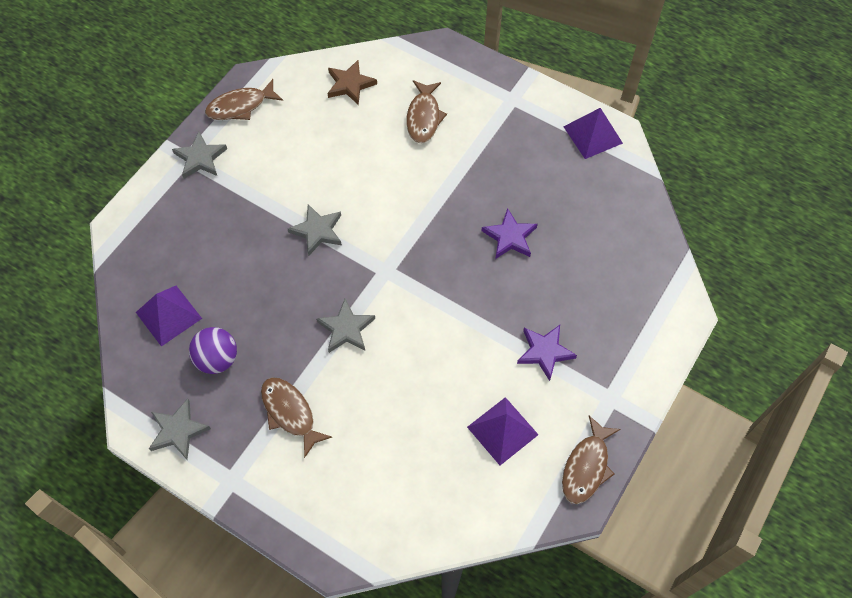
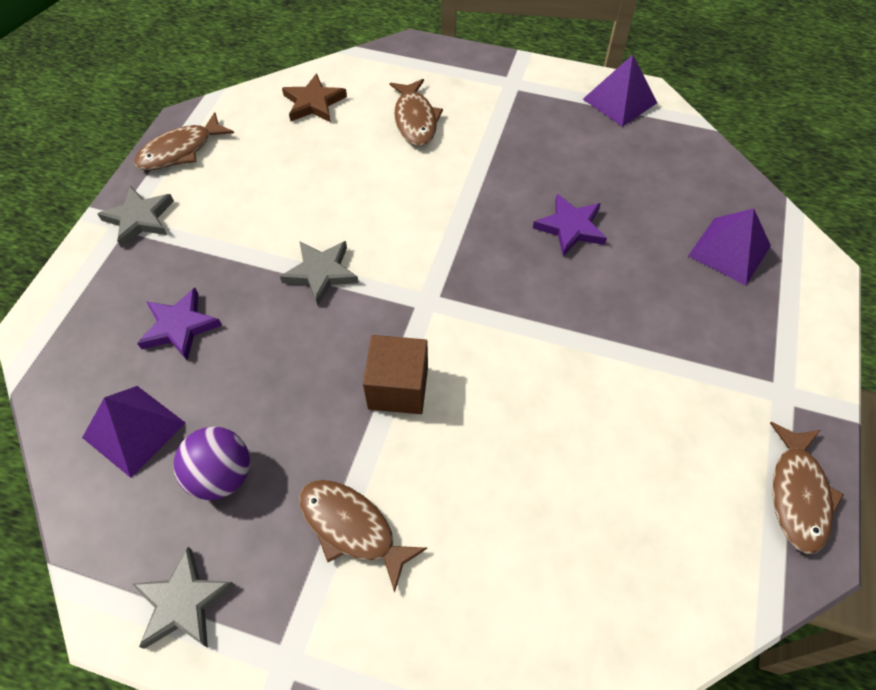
camera: 15 degrees left, 5 degrees down
(346, 329) = (398, 388): grey star -> brown cube
(502, 430) = (663, 474): purple pyramid -> purple pyramid (729, 250)
(544, 352) = (673, 354): purple star -> purple star (179, 326)

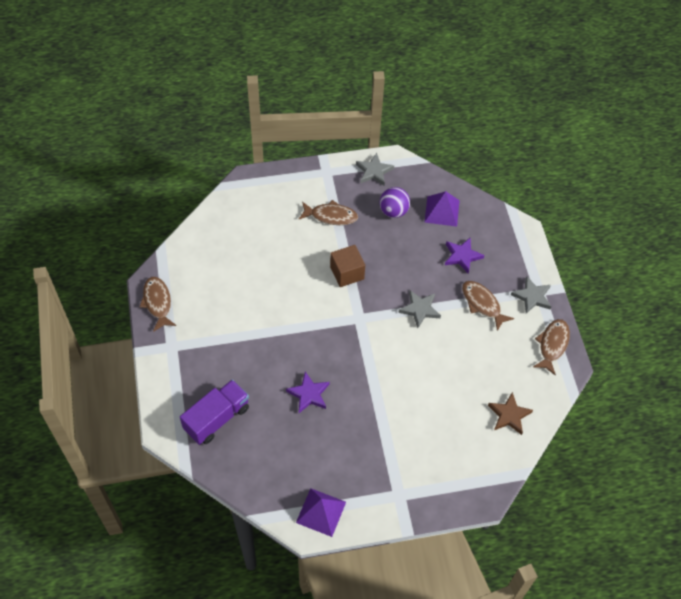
camera: 150 degrees right, 0 degrees up
(415, 120) = (439, 431): brown fish -> brown fish (482, 304)
(729, 250) = (217, 418): purple pyramid -> purple truck

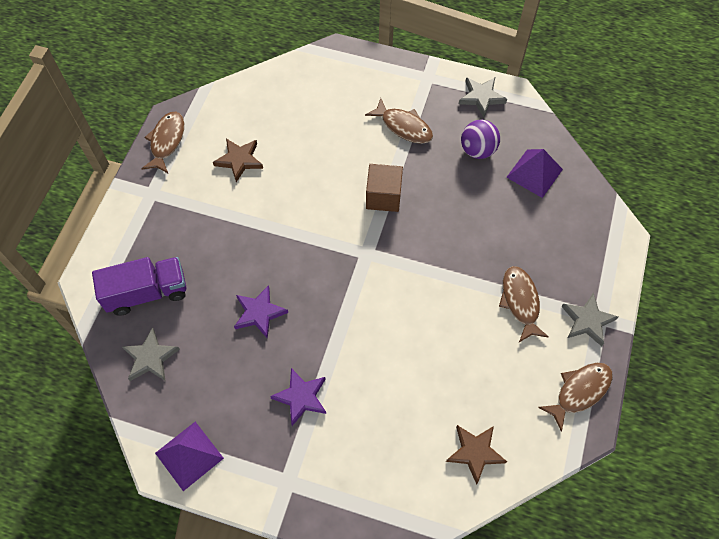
camera: 30 degrees right, 5 degrees up
(224, 292) = (239, 160): none -> brown star
(420, 309) = (442, 274): grey star -> grey star (150, 358)
(462, 256) = (528, 235): purple star -> purple star (301, 397)

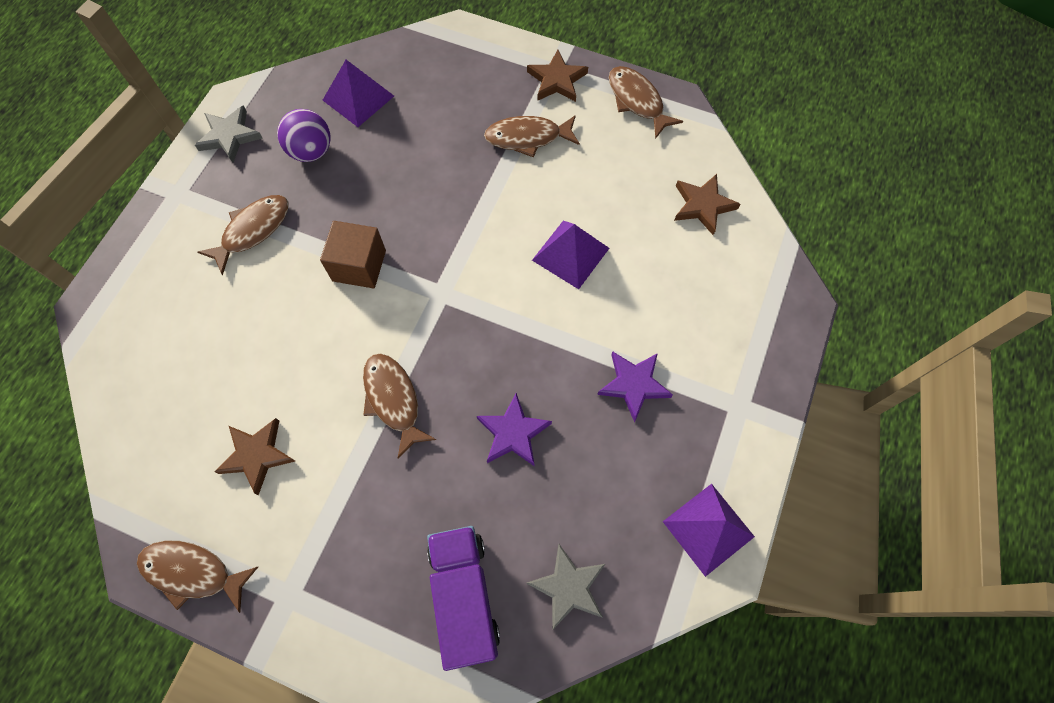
camera: 85 degrees left, 5 degrees up
(280, 233) = (393, 400): none -> brown fish
(412, 343) = (570, 254): none -> purple pyramid
(587, 321) = (557, 80): grey star -> brown star

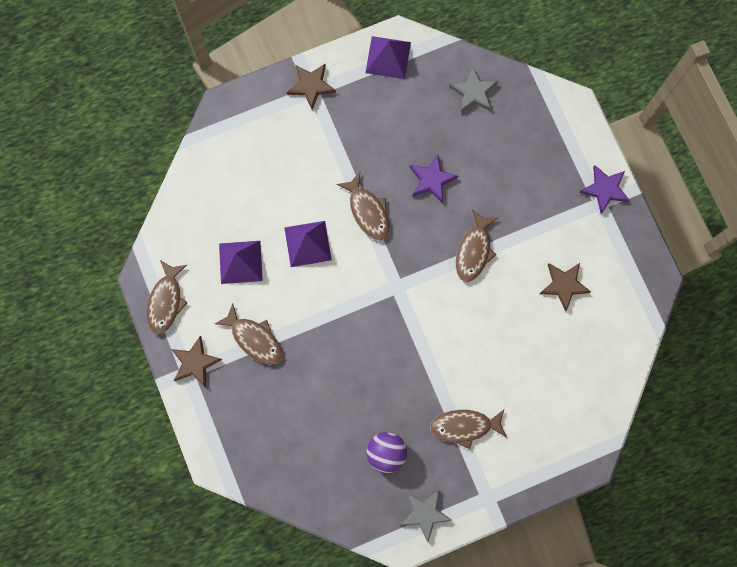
camera: 135 degrees left, 10 degrees up
(193, 572) = (636, 254): brown fish -> brown fish (367, 211)
(358, 98) = (324, 468): purple pyramid -> purple pyramid (240, 262)
(359, 265) = (425, 345): brown cube -> none
(464, 596) = (522, 131): purple truck -> none
(634, 384) = (350, 147): purple star -> purple star (604, 189)
(703, 205) = (208, 203): brown star -> brown star (311, 86)

